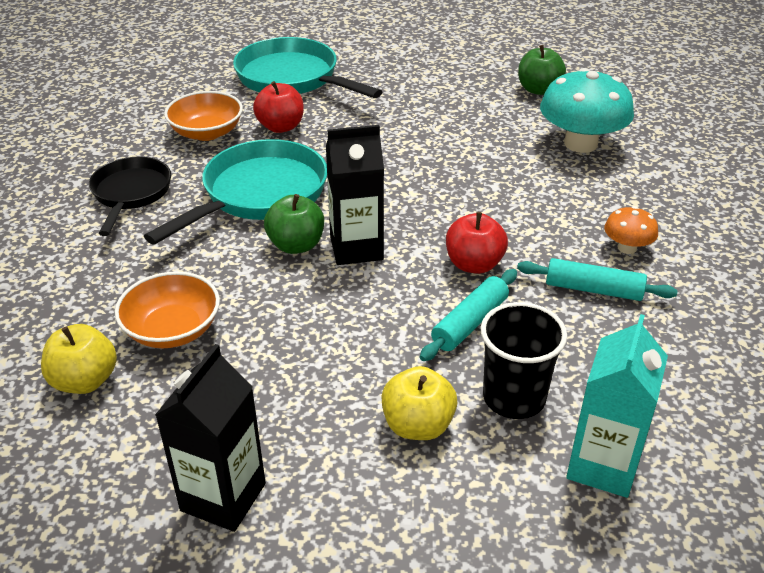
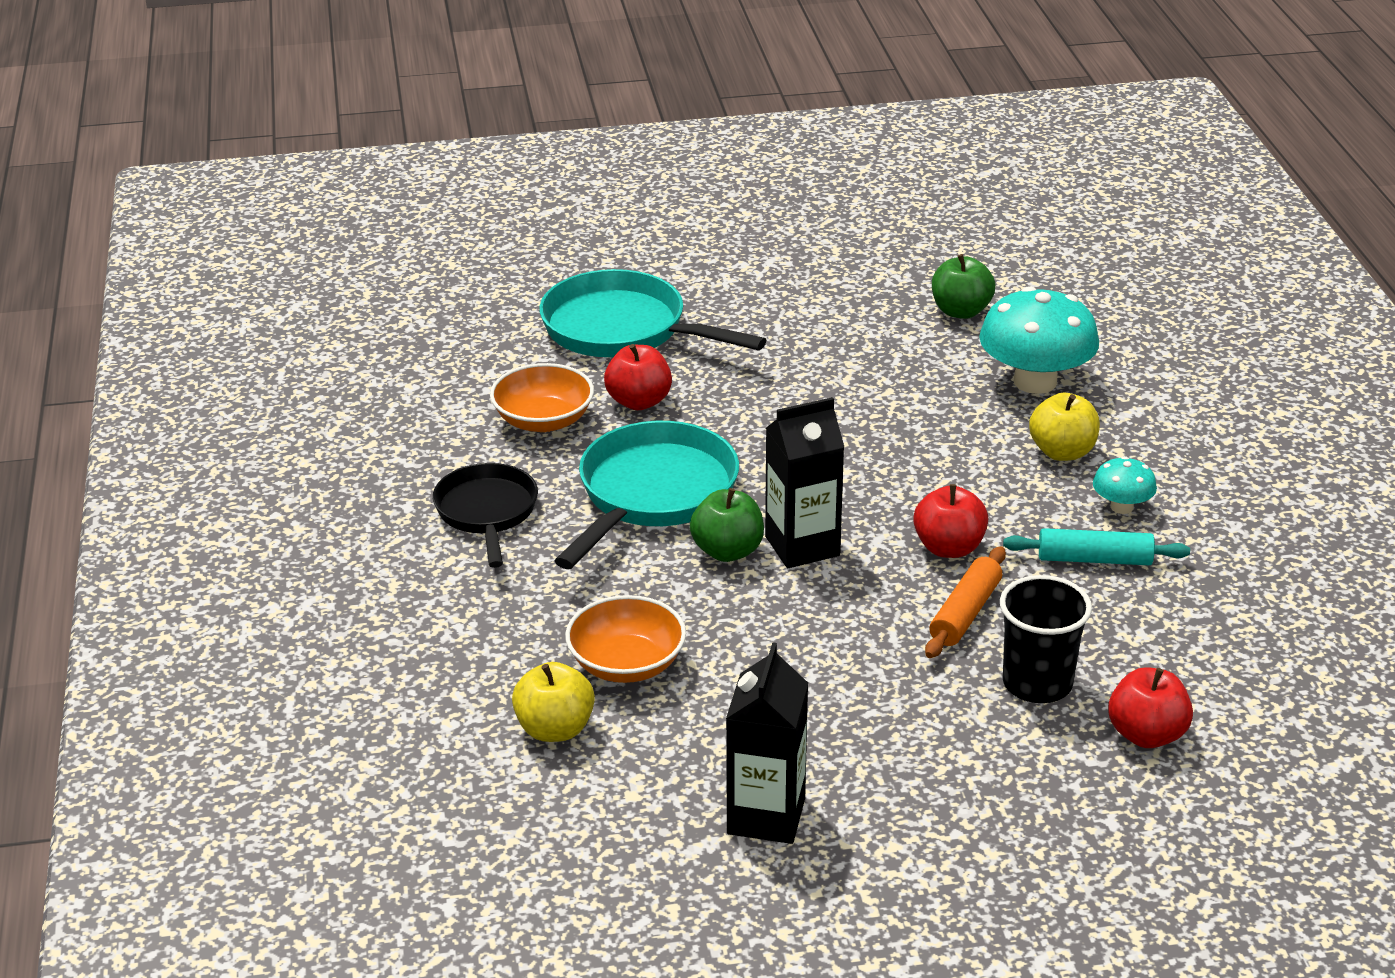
camera: 10 degrees left, 5 degrees down
(418, 425) = (943, 724): yellow apple -> yellow apple (1062, 452)
(469, 323) = (965, 613): turquoise rolling pin -> orange rolling pin
(602, 465) = (1146, 735): turquoise carton -> red apple
(627, 248) = (1121, 507): orange mushroom -> turquoise mushroom

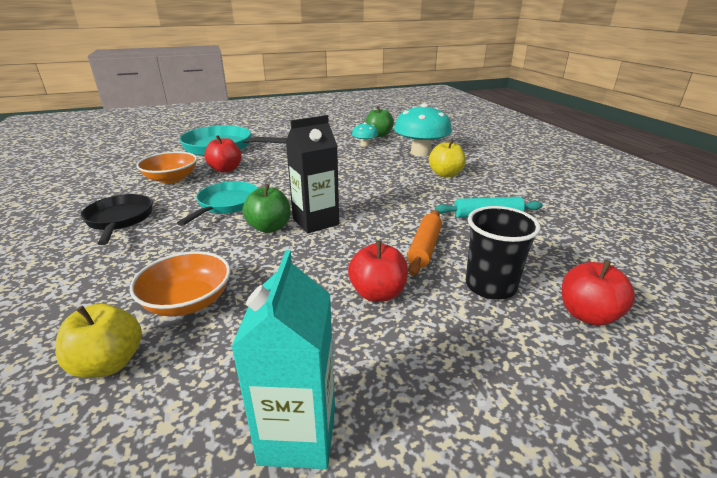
camera: 10 degrees left, 5 degrees down
(653, 494) = (226, 204): turquoise pan -> turquoise pan, size x0.65
(766, 816) = (298, 435): black carton -> turquoise carton
(949, 548) = (402, 216): red apple -> red apple (378, 293)
(1121, 507) = (487, 192): turquoise mushroom -> turquoise mushroom (364, 145)

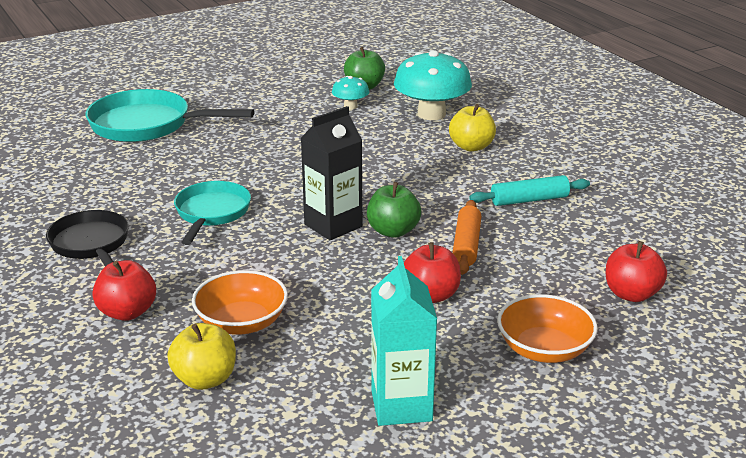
camera: 10 degrees left, 0 degrees up
(171, 179) = (112, 183): orange bowl -> orange bowl (544, 349)
(226, 169) = (176, 162): red apple -> red apple (127, 312)
(269, 227) = (282, 237): green apple -> green apple (393, 231)
(490, 286) = (540, 277): black cup -> none

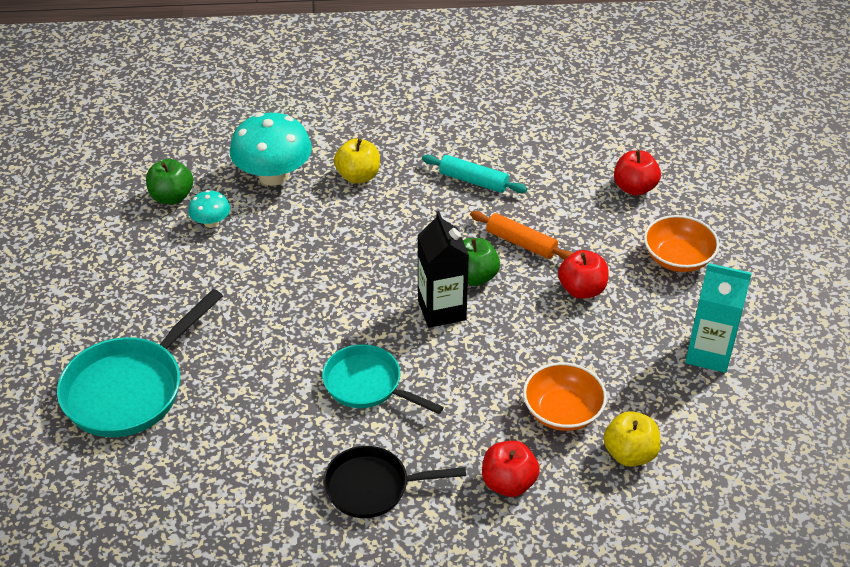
camera: 65 degrees left, 15 degrees up
(529, 200) = (473, 181): turquoise rolling pin -> turquoise rolling pin turned 75 degrees counterclockwise

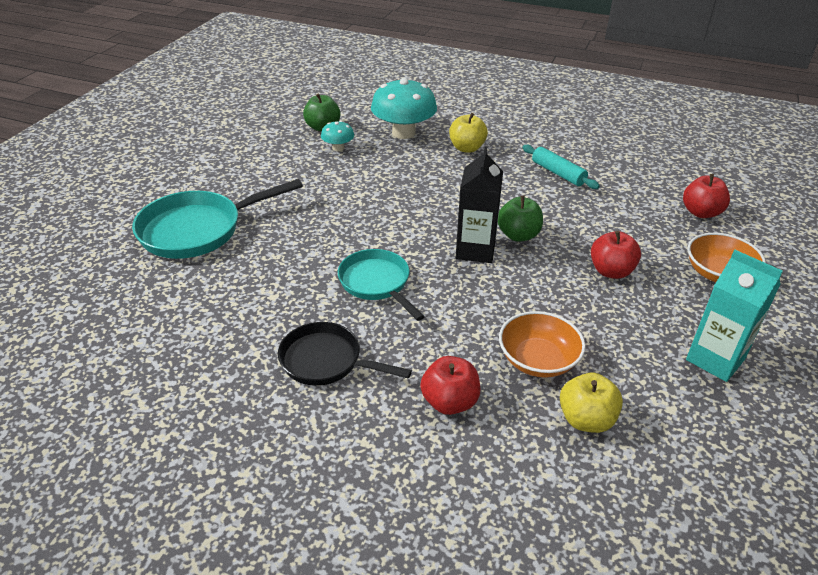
camera: 25 degrees right, 5 degrees down
(521, 243) = (574, 223): orange rolling pin -> none

